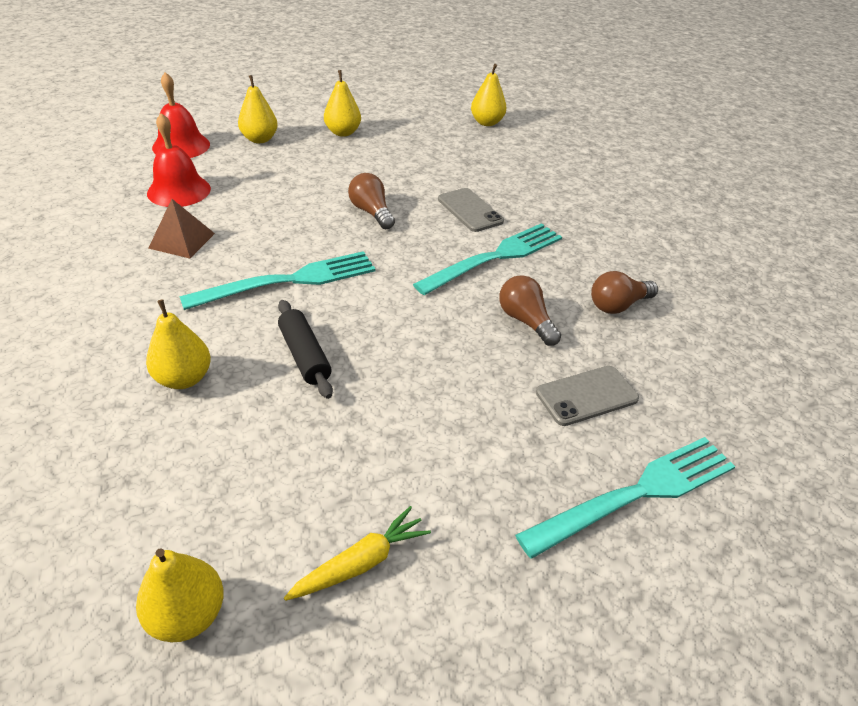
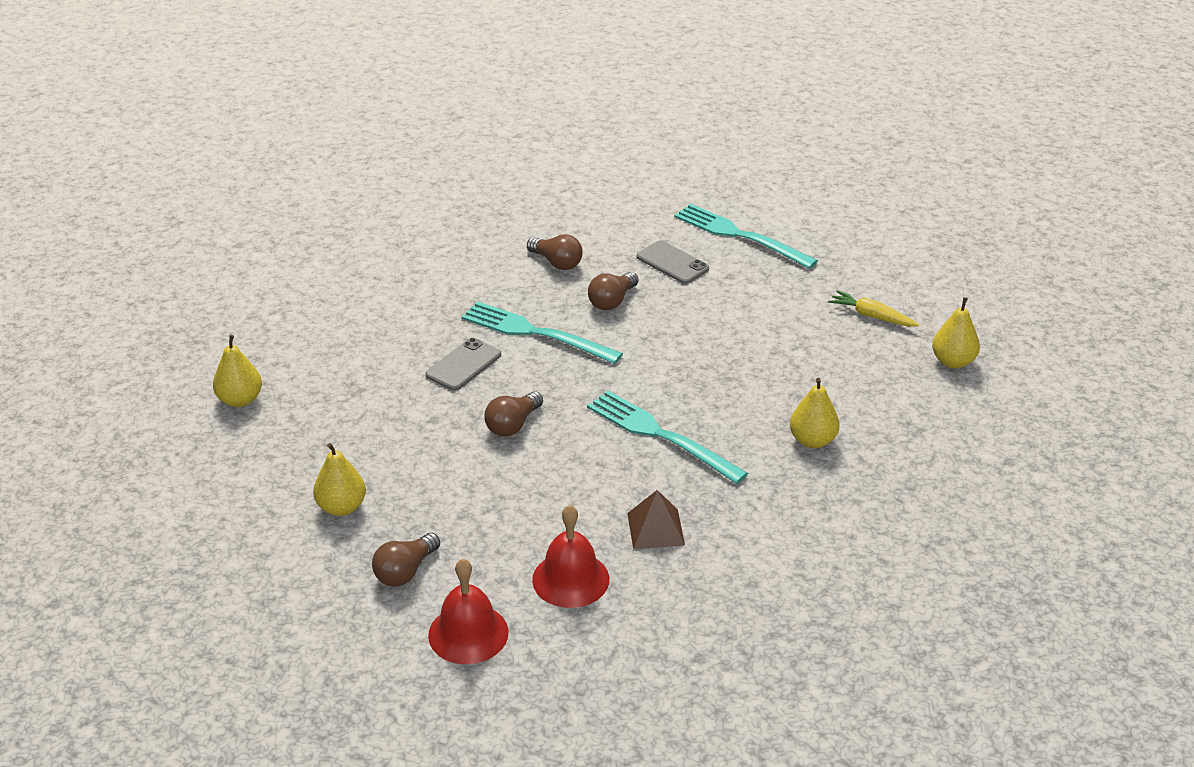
camera: 110 degrees left, 5 degrees down
(260, 139) = (405, 571): yellow pear -> brown light bulb
(304, 355) = (740, 393): black rolling pin -> none

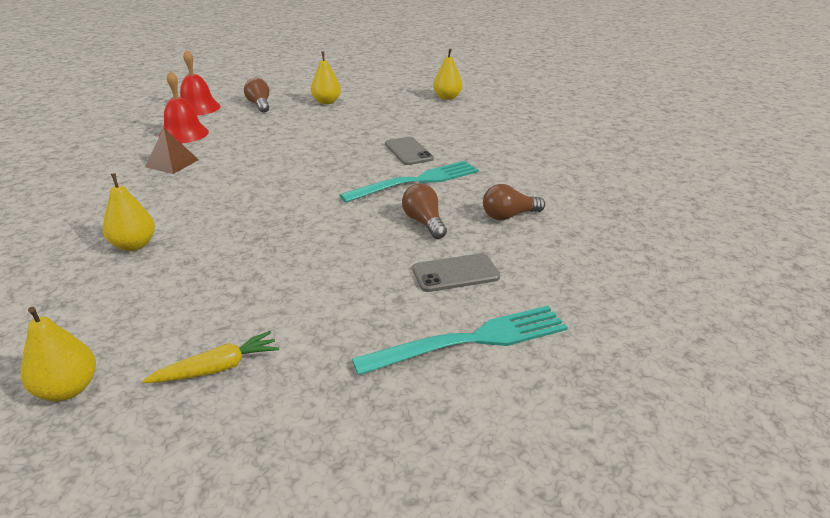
camera: 120 degrees right, 5 degrees down
(513, 425) = (327, 150): brown light bulb -> none
(659, 435) = (244, 190): turquoise fork -> none

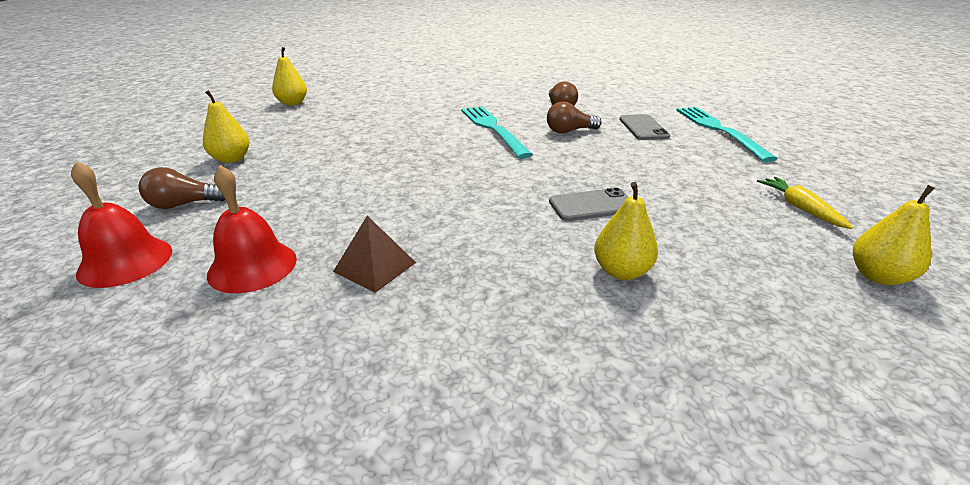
camera: 80 degrees left, 0 degrees up
(408, 151) = (424, 127): grey phone -> grey phone (592, 205)

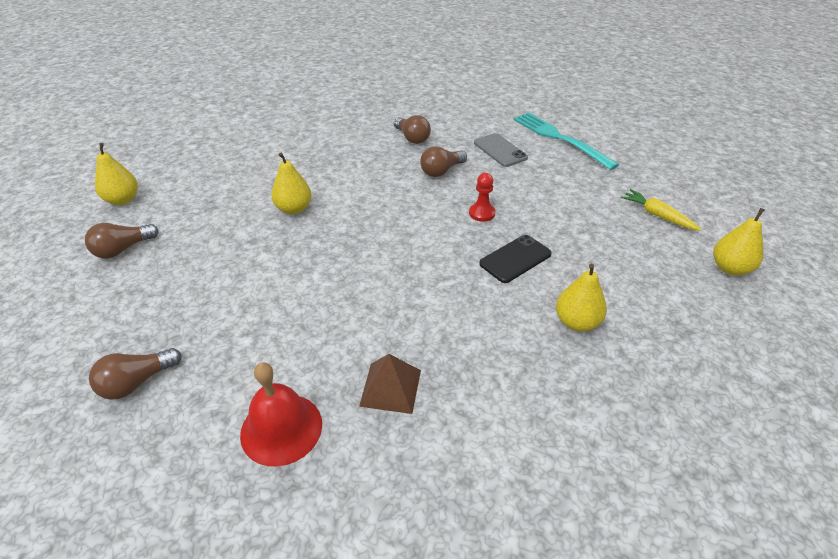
camera: 25 degrees left, 10 degrees up
(125, 261) = (146, 472): red bell -> none
(231, 159) = (129, 304): yellow pear -> yellow pear (294, 209)
(262, 129) = (123, 249): none -> brown light bulb
(492, 128) = (369, 185): turquoise fork -> none
(585, 166) = (482, 213): none -> red pawn
(592, 205) = (515, 259): grey phone -> black phone

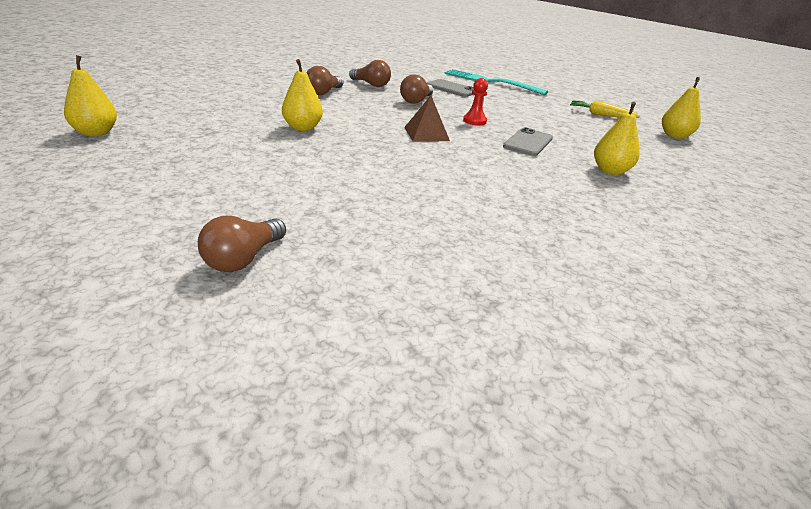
camera: 25 degrees left, 10 degrees down
(123, 249) = (130, 166): brown light bulb -> brown light bulb (323, 92)
(281, 428) = (439, 266): red bell -> none
(391, 388) = (511, 224): brown pyramid -> brown pyramid (426, 134)
(515, 259) = (528, 142): black phone -> grey phone

